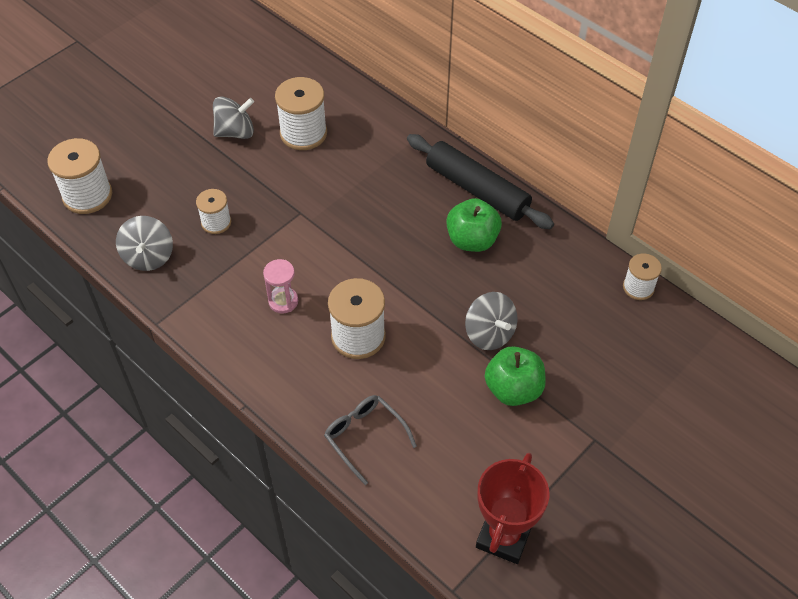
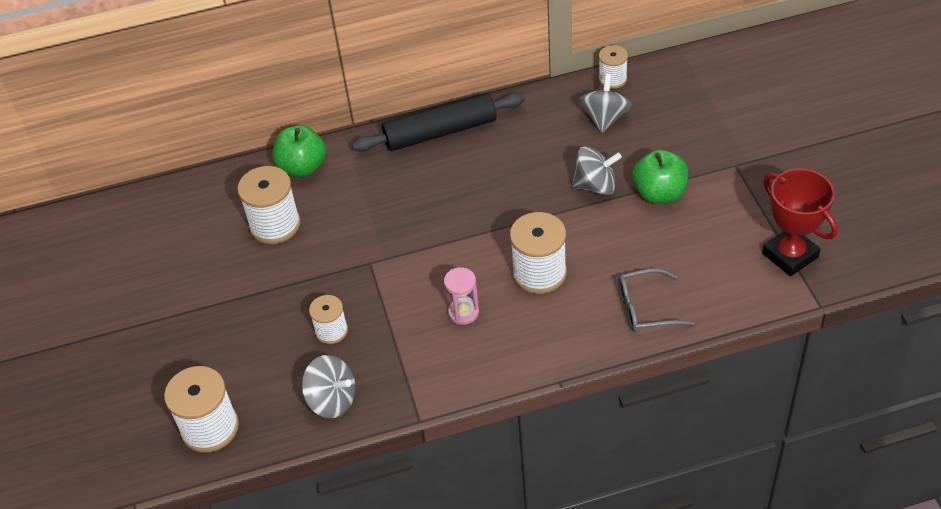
camera: 55 degrees left, 5 degrees down
(235, 132) = (228, 276): grey spinning top -> grey spinning top (604, 118)
(472, 240) = (492, 157): green apple -> green apple (302, 167)

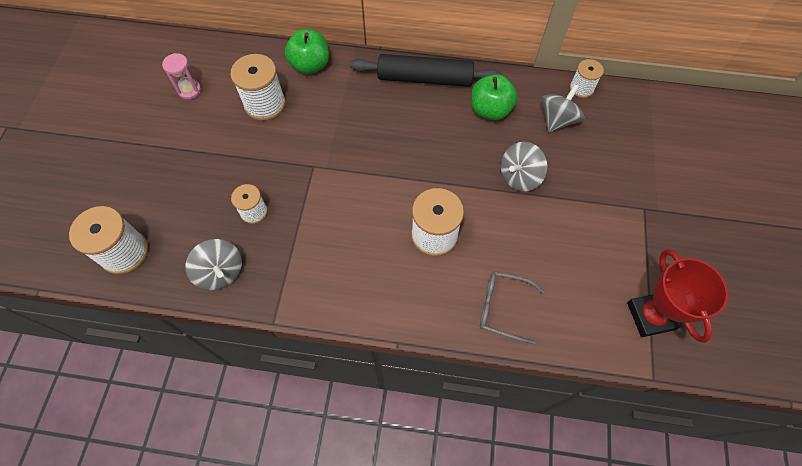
camera: 20 degrees right, 15 degrees up
(463, 312) = (358, 242): pink hourglass -> pink hourglass (189, 90)
(595, 186) = (519, 177): grey spinning top -> grey spinning top turned 120 degrees clockwise
(659, 193) = (567, 207): green apple -> green apple (490, 110)

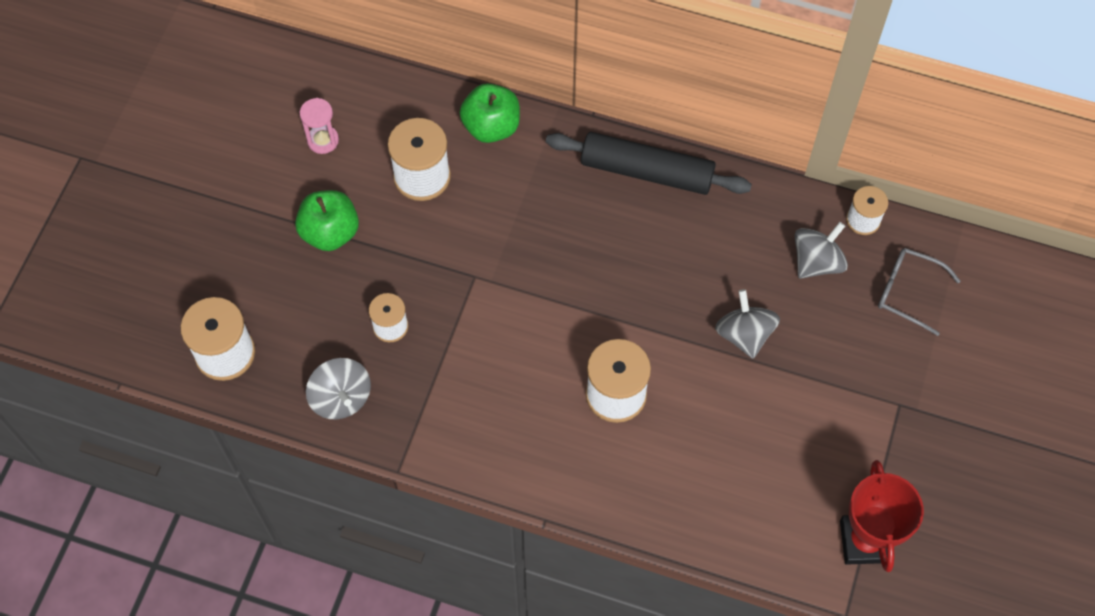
camera: 10 degrees right, 0 degrees up
(490, 110) = (727, 233): green apple -> green apple (330, 232)
(503, 308) = (682, 500): grey glasses -> grey glasses (908, 292)
(519, 177) = (744, 334): grey spinning top -> grey spinning top turned 105 degrees clockwise

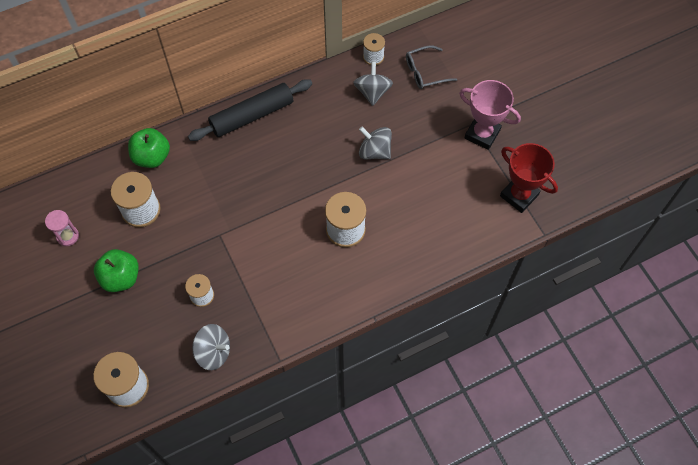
camera: 45 degrees left, 0 degrees up
(899, 428) = (482, 134): none -> pink trophy

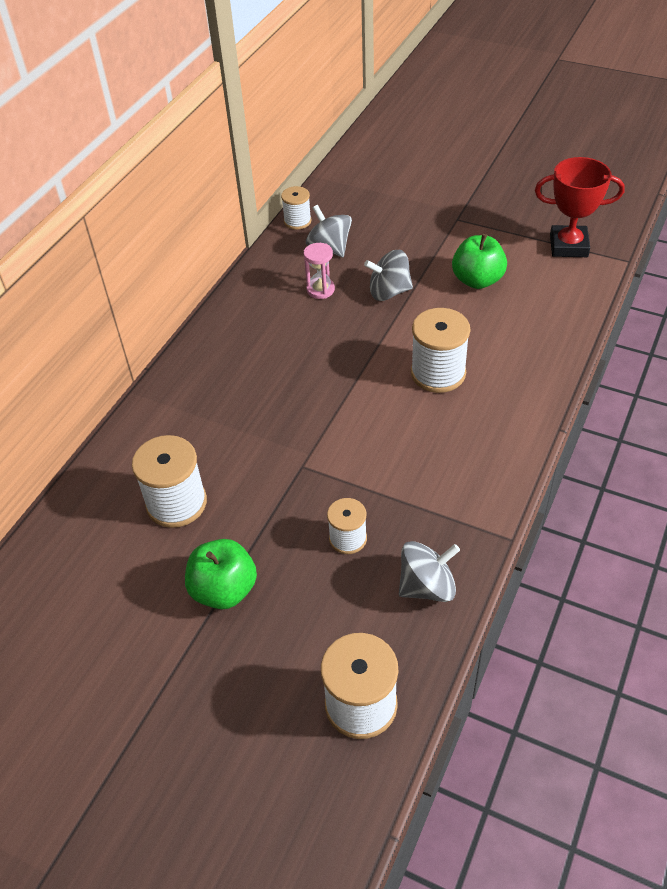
camera: 35 degrees left, 15 degrees down
(68, 236) = (103, 593): pink hourglass -> pink hourglass (320, 290)
(152, 157) = (136, 443): green apple -> green apple (477, 280)
(252, 115) = (219, 337): black rolling pin -> none
(425, 72) = (364, 205): grey glasses -> none
(482, 134) = (476, 221): pink trophy -> none

